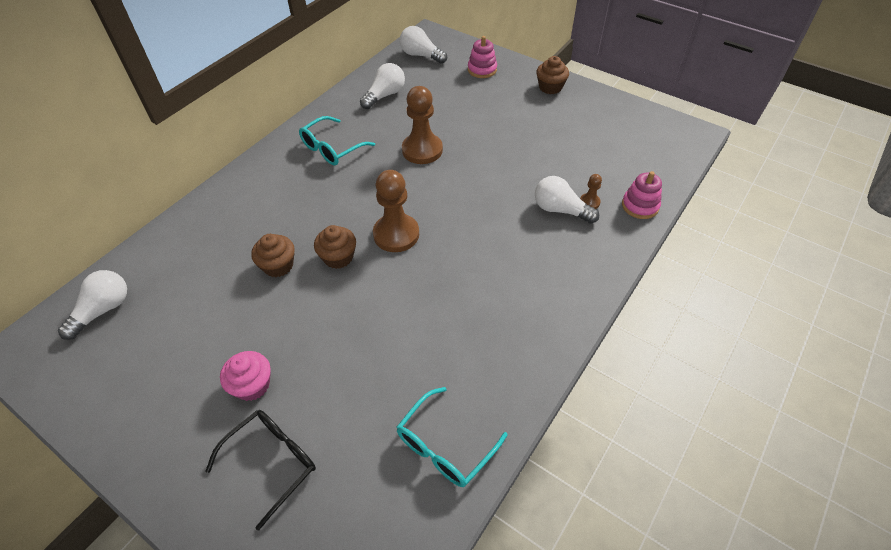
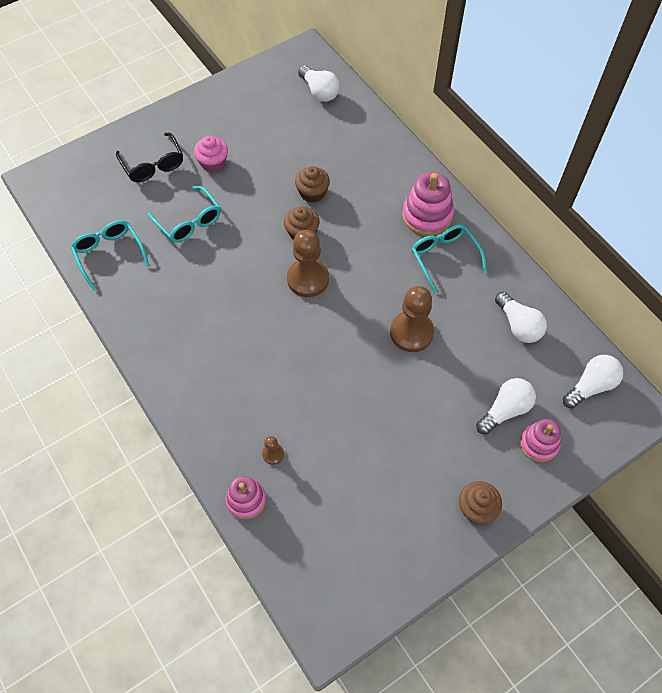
camera: 110 degrees right, 10 degrees up
(284, 170) = (427, 215): none -> pink stacking toy
(359, 372) = (189, 222): none -> turquoise glasses
(560, 210) = (275, 422): white light bulb -> white light bulb (505, 410)

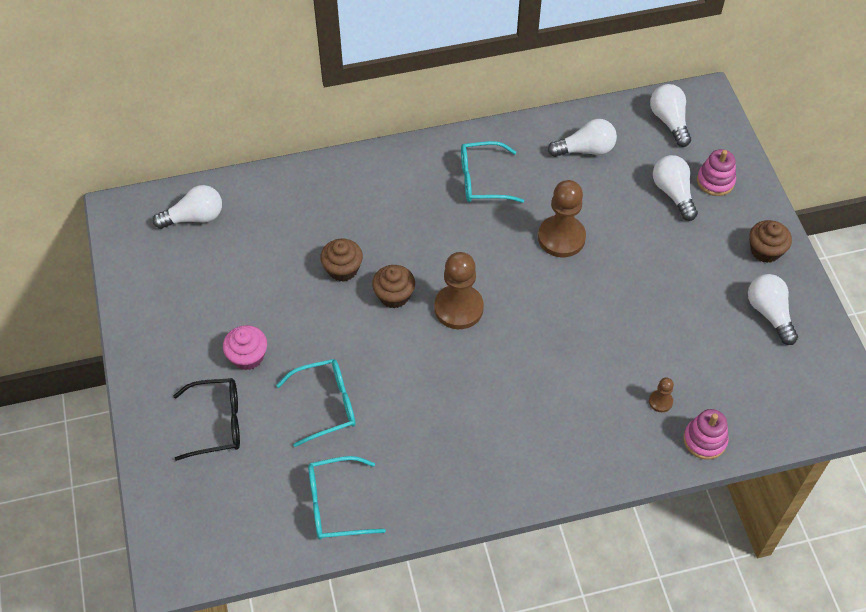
camera: 70 degrees left, 5 degrees down
(404, 527) = (769, 313): none -> white light bulb
(427, 215) = (422, 176): pink stacking toy -> none

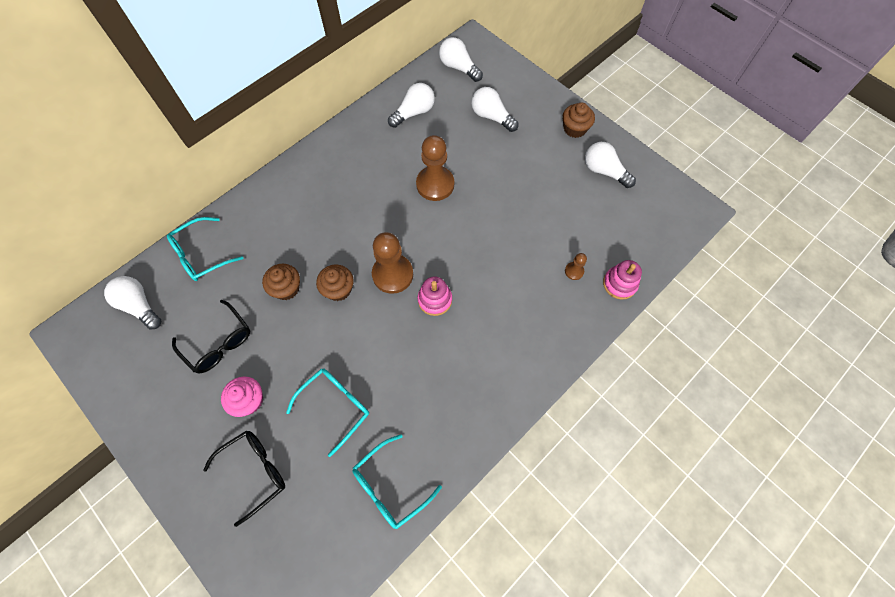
camera: 30 degrees left, 10 degrees up
(194, 217) = (139, 306): white light bulb -> white light bulb turned 90 degrees counterclockwise
(249, 289) = (219, 343): none -> black glasses
(482, 180) = (353, 168): turquoise glasses -> turquoise glasses (201, 255)
(715, 181) = (513, 95): pink stacking toy -> pink stacking toy (435, 300)

